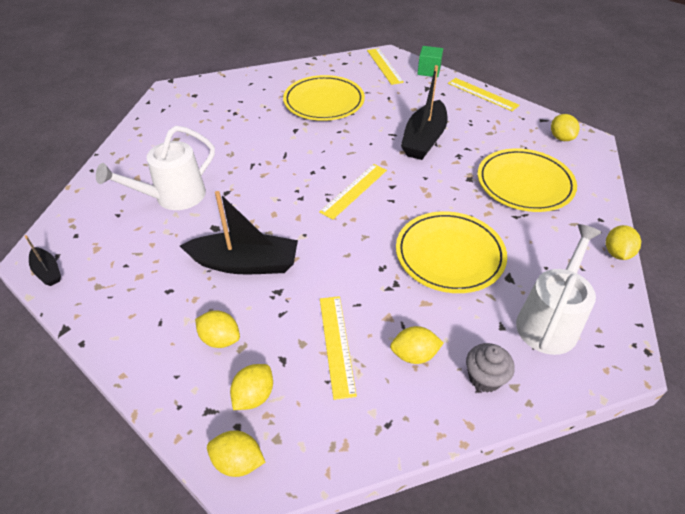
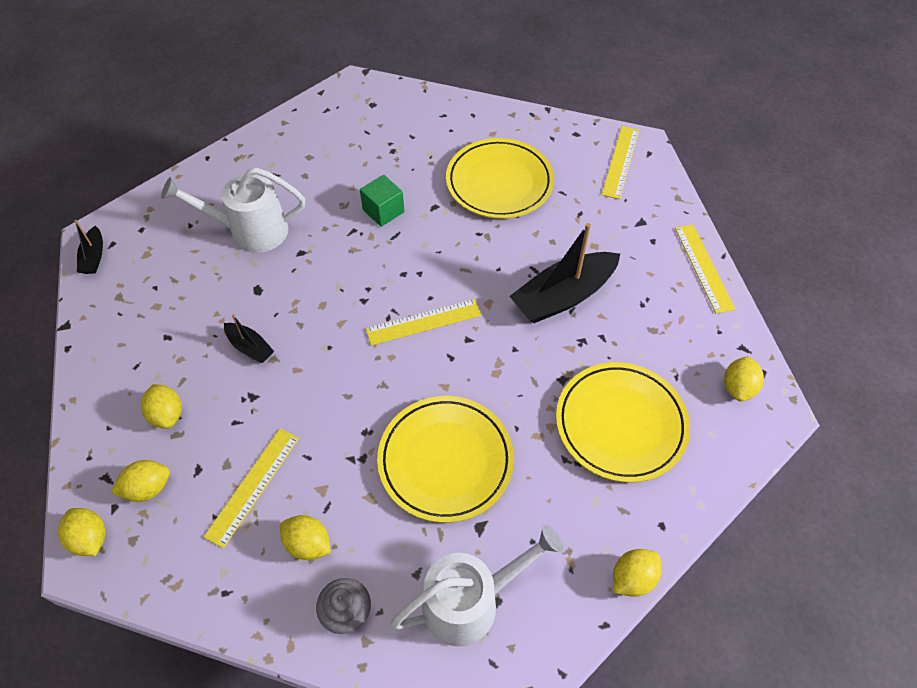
camera: 35 degrees right, 10 degrees up
(245, 263) = (250, 347): black boat -> black boat, size x0.49
(429, 71) = (669, 196): green cube -> green cube (383, 211)

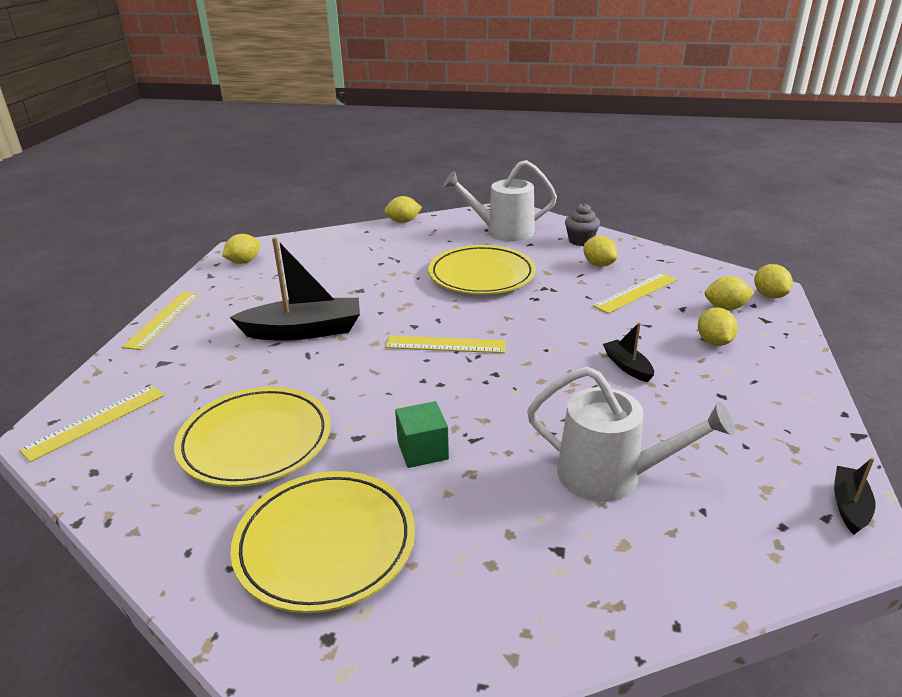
camera: 155 degrees left, 25 degrees down
(620, 424) = (343, 265): yellow plate -> yellow plate (325, 544)

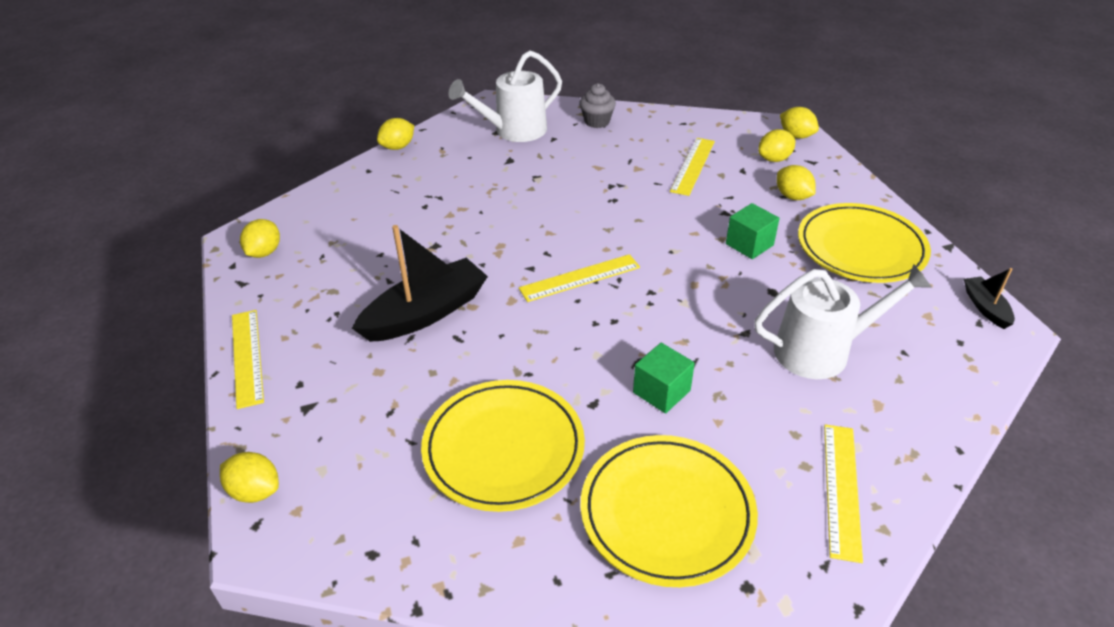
camera: 30 degrees left, 10 degrees up
(95, 421) = (308, 502): yellow ruler -> yellow ruler (841, 489)
(481, 275) = (541, 189): yellow plate -> yellow plate (860, 248)
(598, 264) = (636, 144): yellow lemon -> yellow lemon (255, 491)
(627, 366) = (749, 244): black boat -> green cube

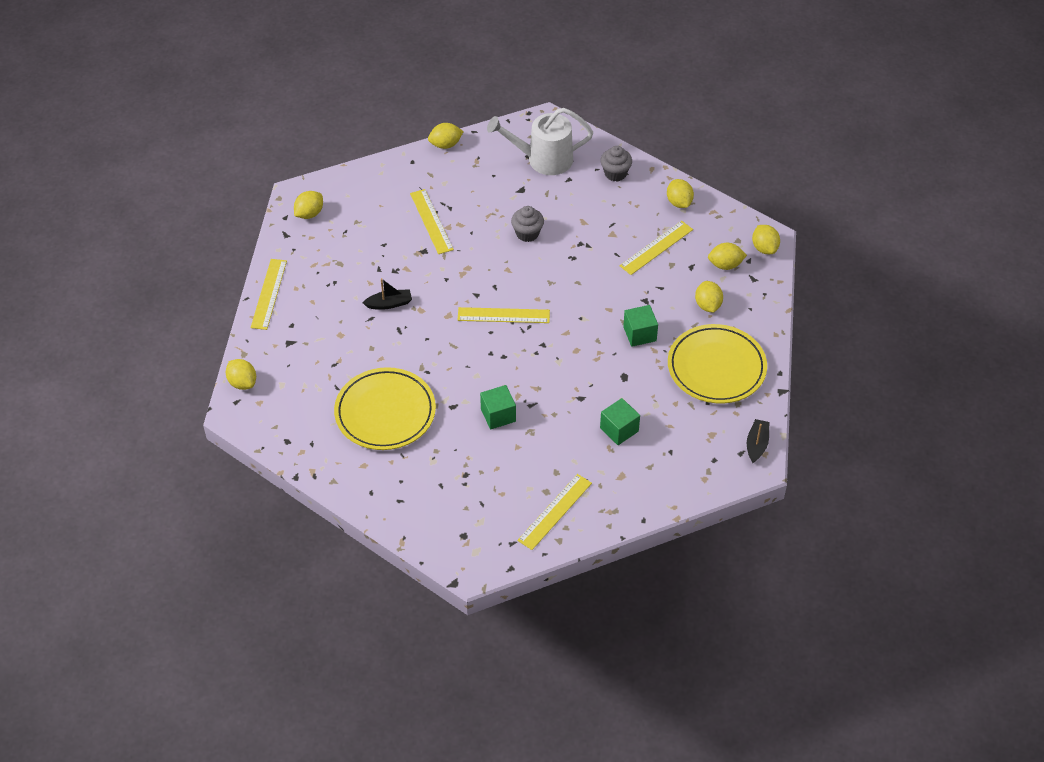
camera: 25 degrees right, 10 degrees up
(425, 313) = (389, 304): black boat -> black boat, size x0.49
(426, 215) = (431, 221): none -> yellow ruler
(546, 194) = (527, 233): none -> grey cupcake
(667, 512) = (450, 483): yellow plate -> none
(680, 126) = (679, 202): none -> yellow lemon
(822, 351) = (619, 429): white watering can -> green cube

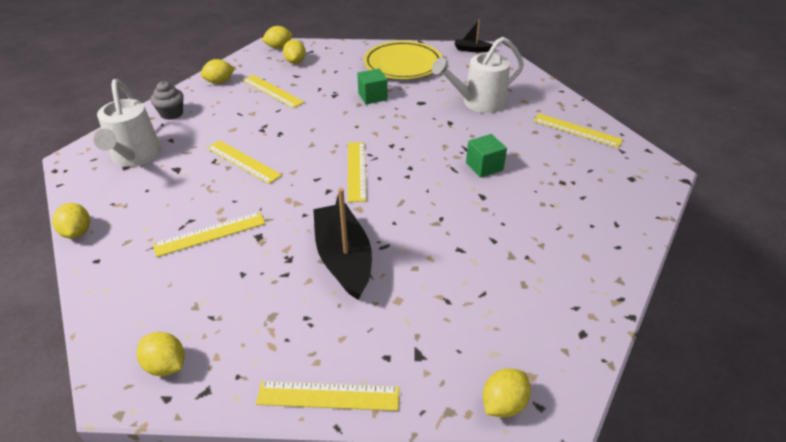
camera: 95 degrees left, 10 degrees down
(385, 412) = (507, 246): yellow plate -> none
(389, 304) = (344, 258): black boat -> black boat, size x2.03
(527, 233) = (243, 161): grey cupcake -> yellow ruler
(619, 429) = (478, 103): green cube -> white watering can
(708, 305) = (339, 68): yellow lemon -> none

